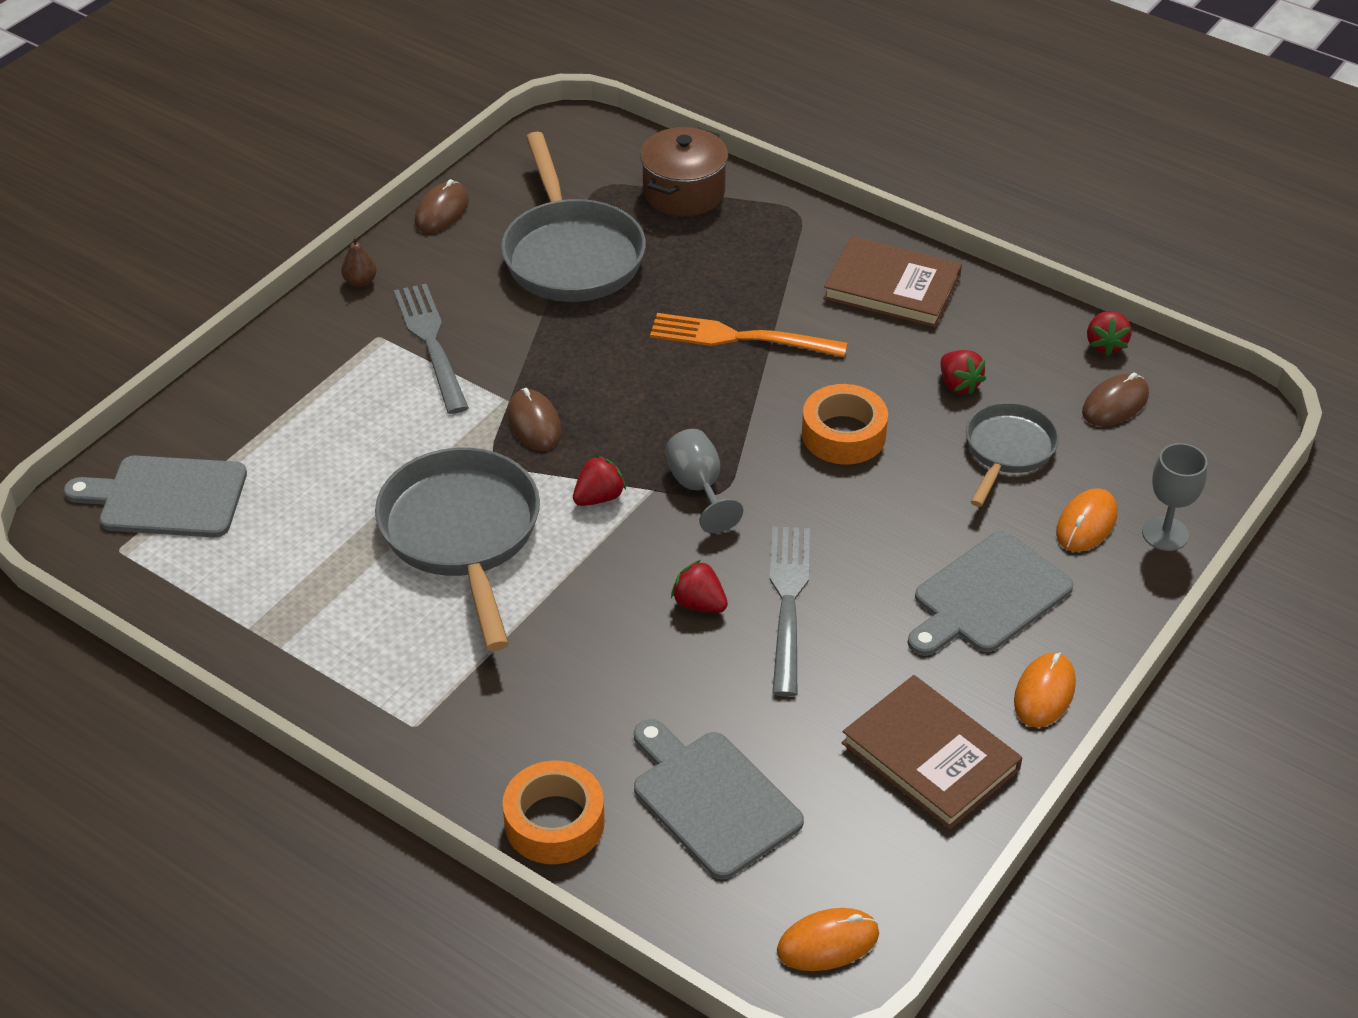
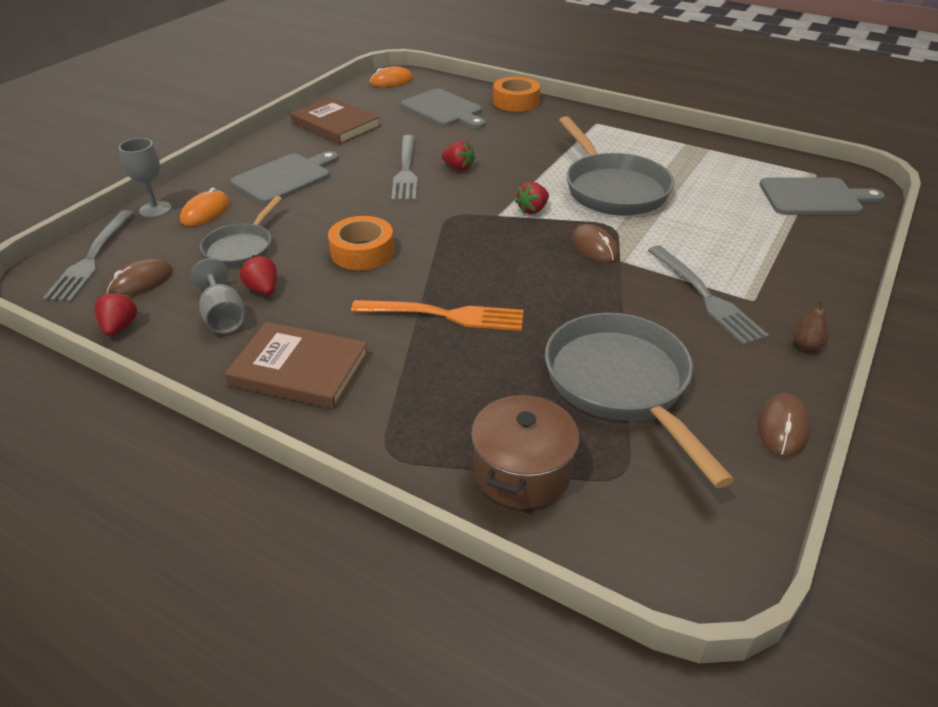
camera: 175 degrees right, 5 degrees down
(698, 488) = (466, 217): grey goblet -> grey goblet (223, 316)
(1044, 693) = (268, 145): orange mouse -> none
(1200, 444) = (91, 259): none -> grey fork

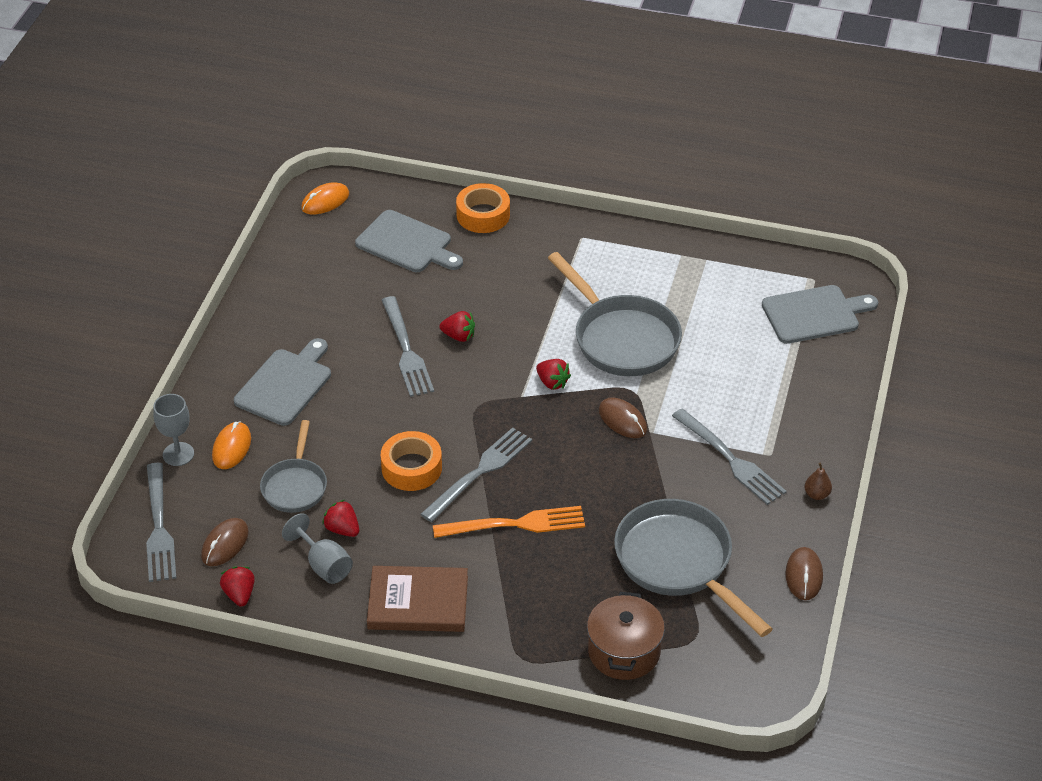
camera: 15 degrees left, 5 degrees up
(335, 125) = (297, 291): brown book -> none
(429, 265) = (480, 472): none -> grey fork
(532, 210) = (552, 382): red strawberry -> red strawberry turned 75 degrees counterclockwise

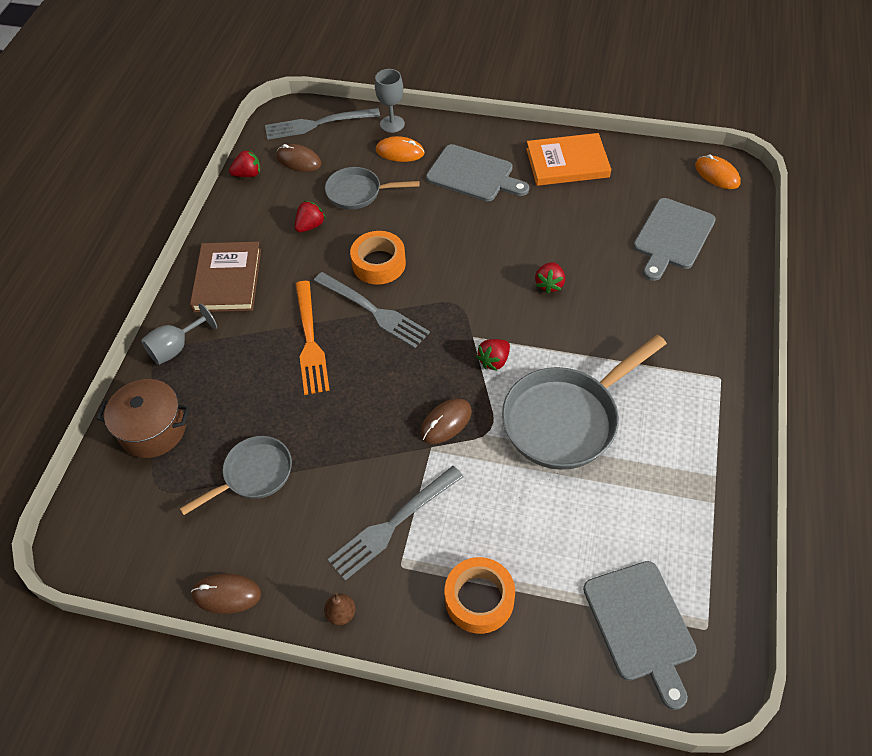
camera: 90 degrees right, 10 degrees up
(283, 308) = (567, 163): none -> orange book
(324, 565) = (273, 218): grey goblet -> grey goblet (176, 348)
(406, 351) = (524, 248): grey fork -> none
(483, 215) = (732, 291): orange tape -> orange tape (479, 599)
(679, 563) = (253, 475): grey pan -> grey pan, size x0.59

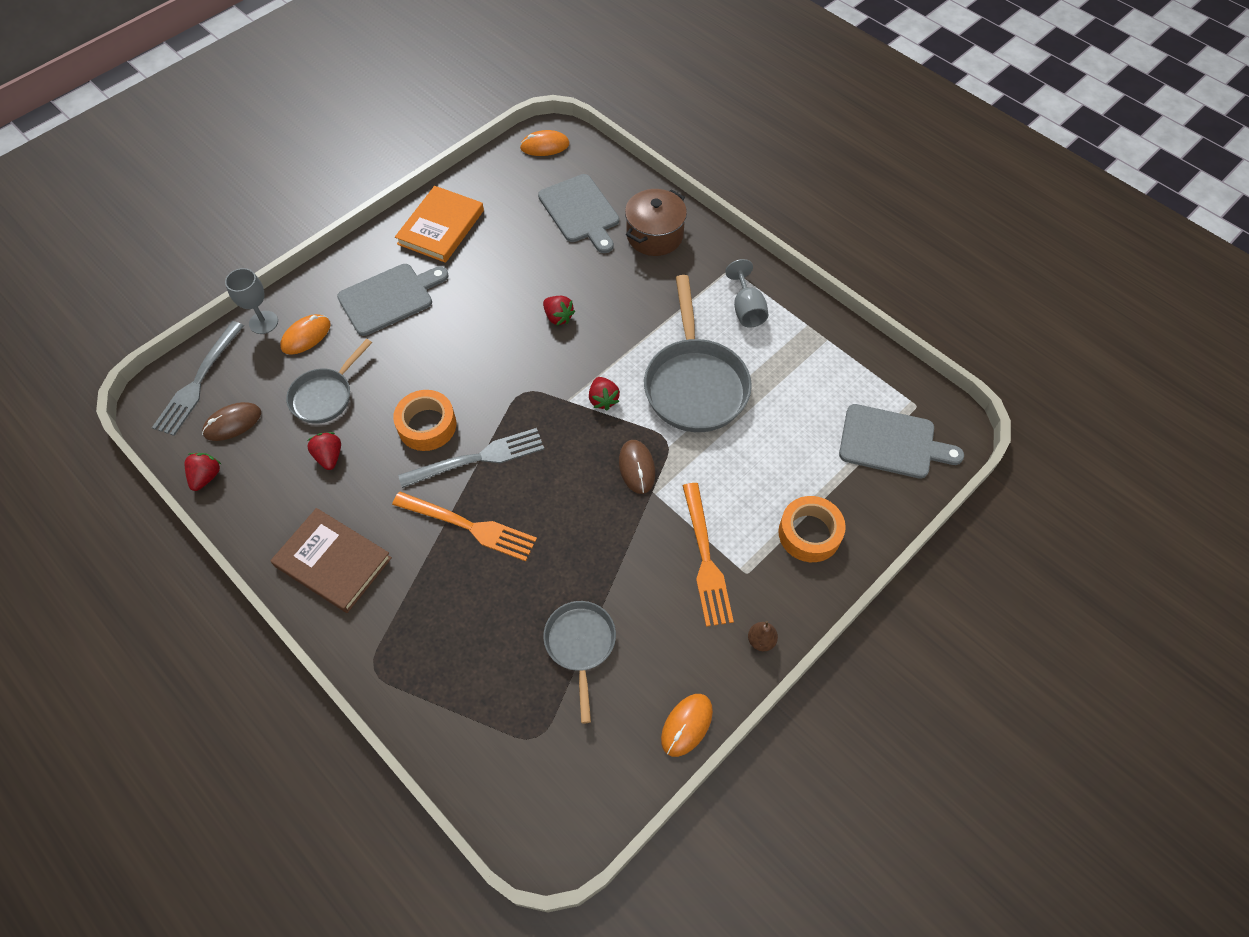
camera: 60 degrees left, 5 degrees up
(153, 430) = (464, 714): brown pot -> brown pot (655, 235)
(176, 348) = (380, 648): grey goblet -> grey goblet (746, 309)
(226, 594) = (686, 725): brown mouse -> orange mouse
(393, 525) = (706, 559): grey fork -> orange fork

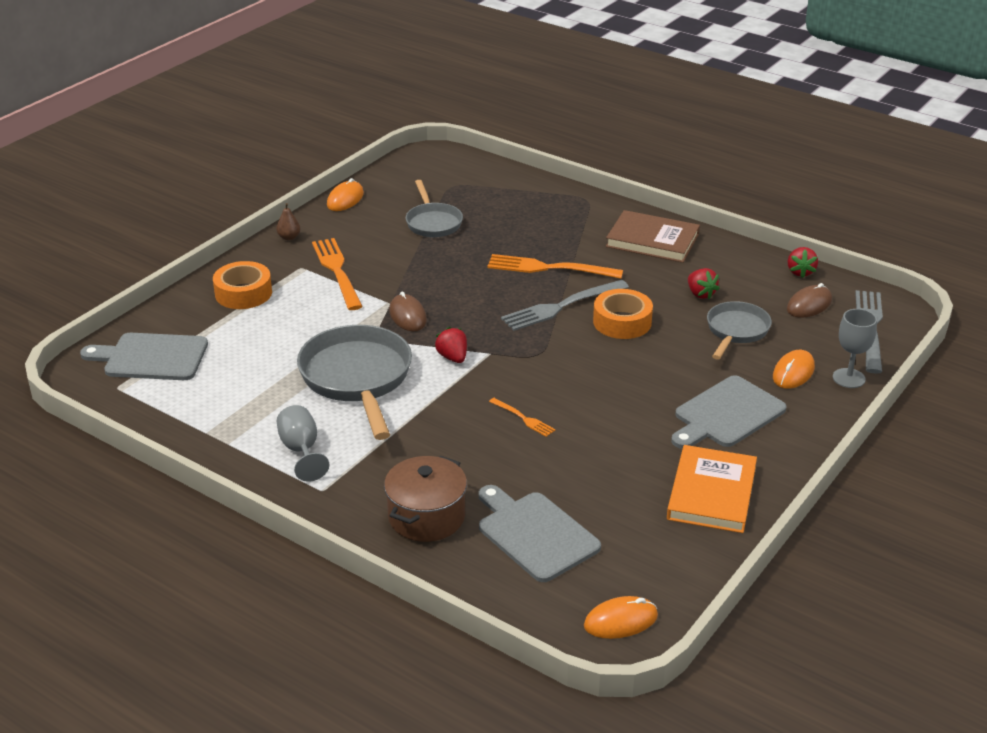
camera: 170 degrees right, 25 degrees down
(558, 317) = (523, 418): red strawberry -> orange fork

